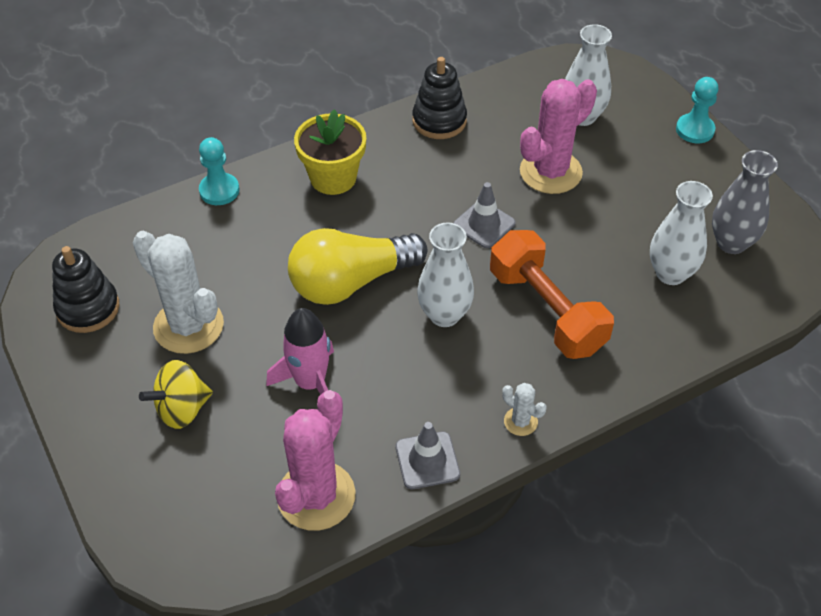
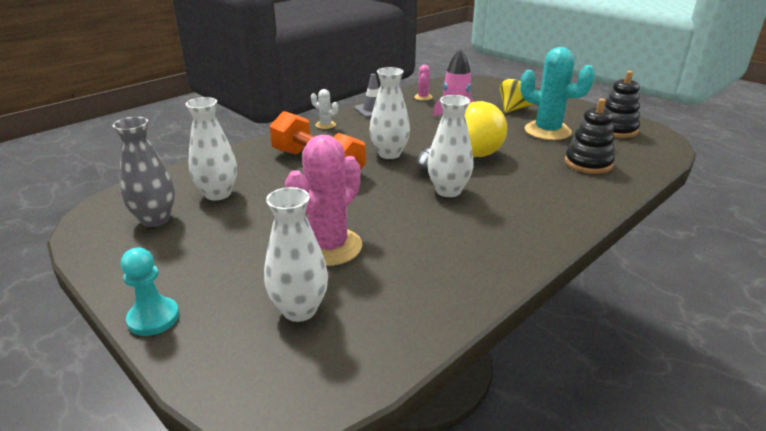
camera: 165 degrees right, 20 degrees down
(188, 326) = (547, 131): white cactus -> turquoise cactus
(219, 190) = (614, 190): turquoise pawn -> none
(316, 496) = (423, 97): pink cactus -> pink cactus, size x0.46
(333, 178) = (532, 211): yellow flower pot -> none
(402, 225) = (448, 191): none -> white vase
(439, 121) = (467, 275): black stacking toy -> black stacking toy (588, 163)
(484, 224) = (381, 201): grey traffic cone -> none

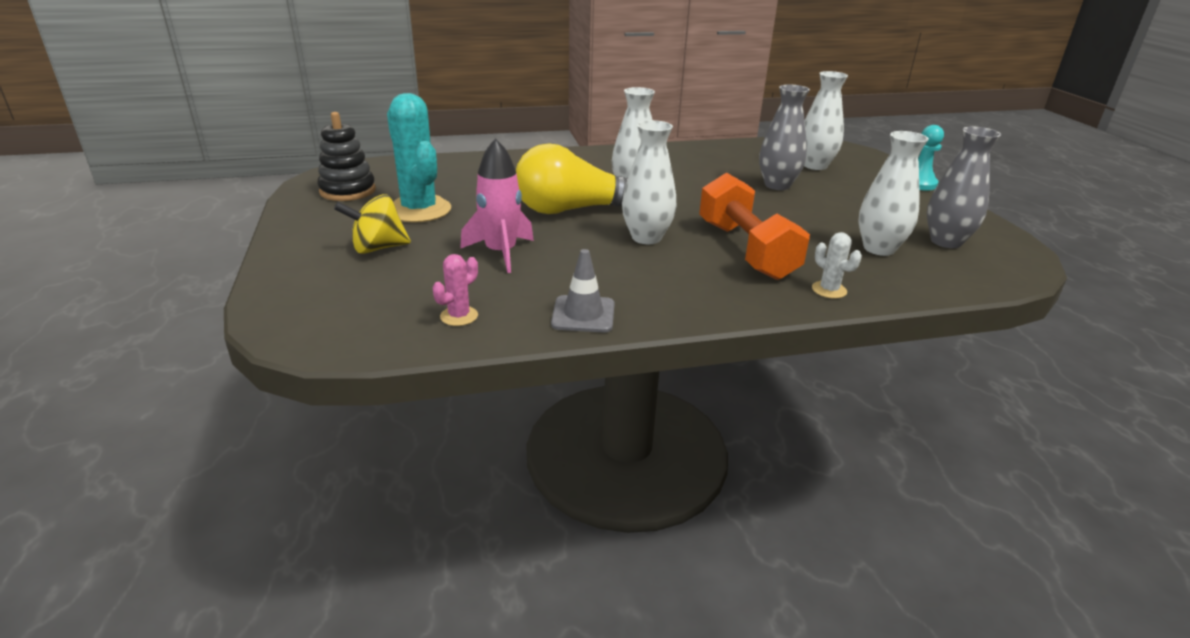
camera: 150 degrees left, 0 degrees up
(325, 125) = (692, 307): white cactus -> white cactus (829, 290)
(329, 247) = (777, 185): pink cactus -> grey vase
(588, 163) = (463, 176): black stacking toy -> none

